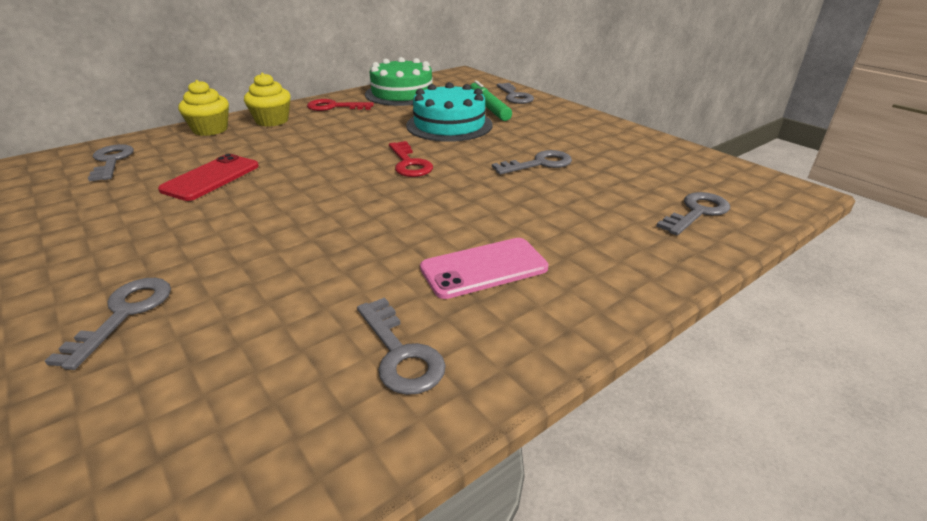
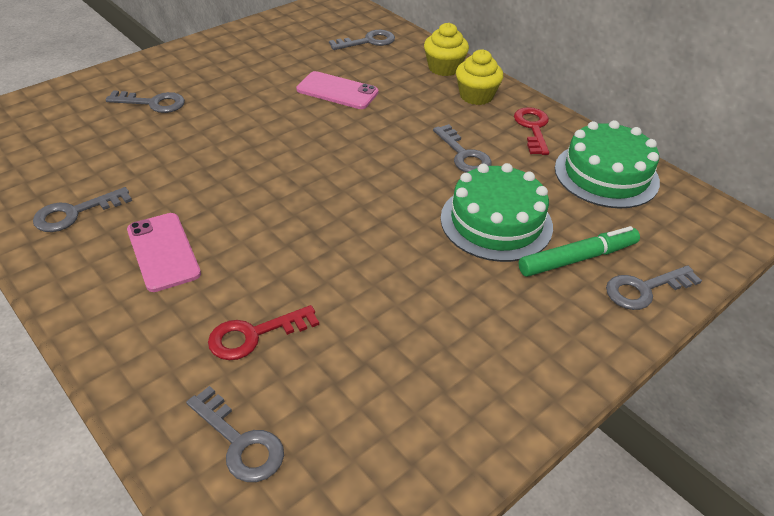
camera: 85 degrees right, 10 degrees up
(211, 178) = (337, 91): red phone -> pink phone
(409, 163) = (373, 197): red key -> red key (254, 335)
(449, 125) = (496, 222): turquoise cake -> green cake
(539, 164) = (380, 301): grey key -> grey key (464, 155)

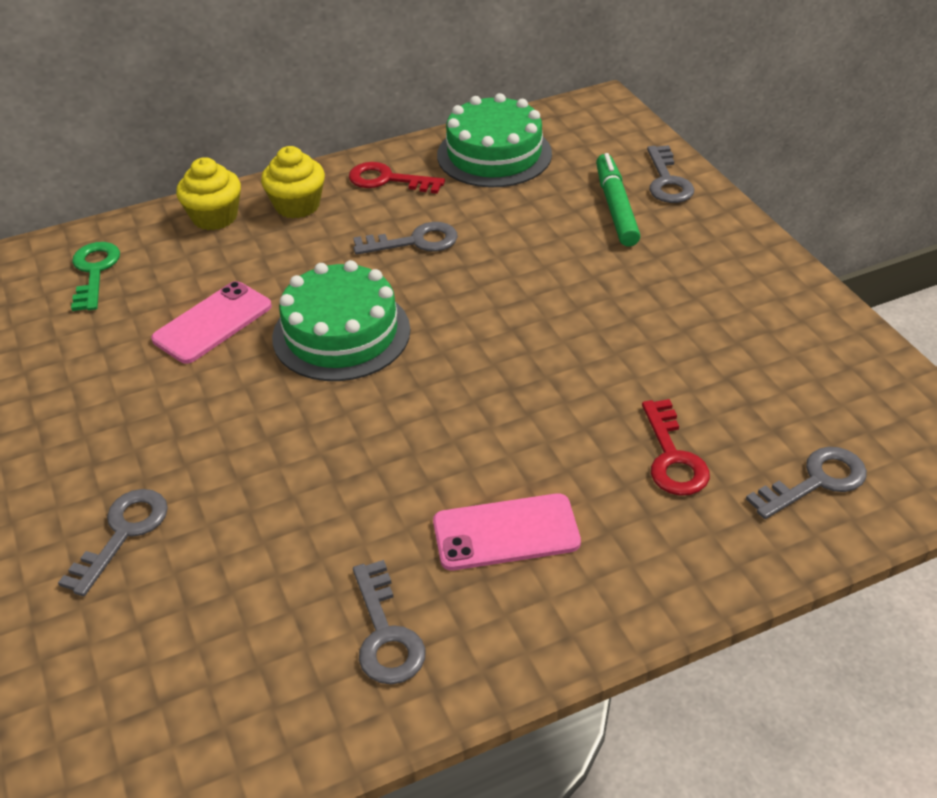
camera: 70 degrees left, 0 degrees up
(368, 41) = (94, 272): grey key -> green key
(496, 222) = (543, 245): green cake -> green cake (341, 333)

